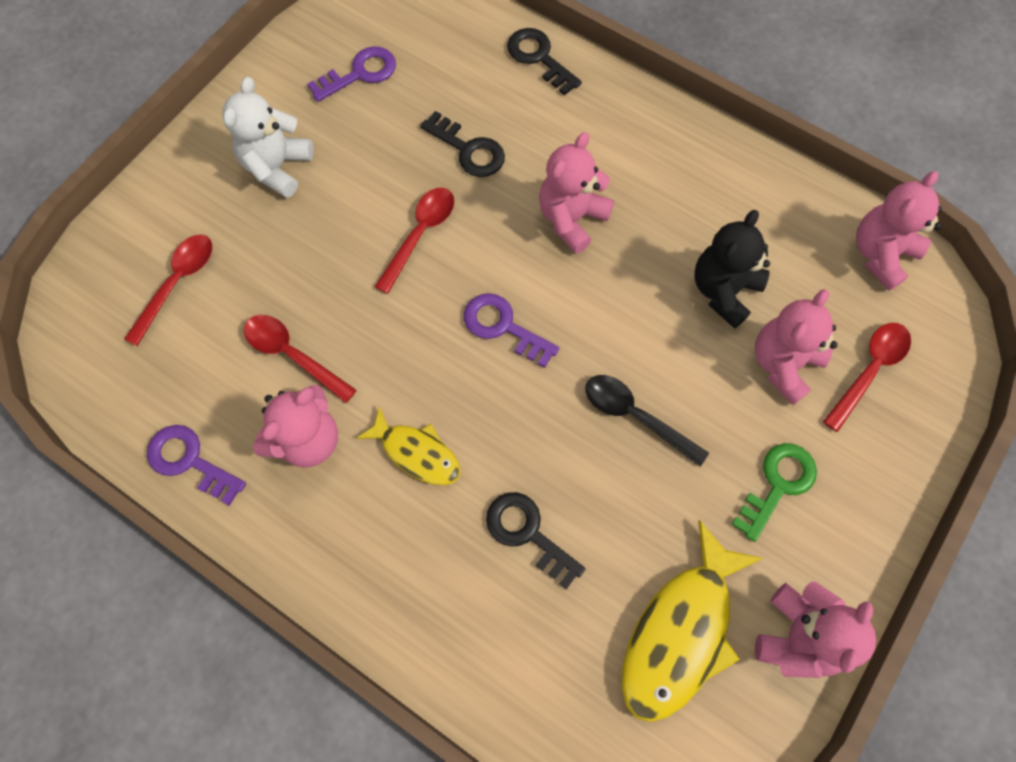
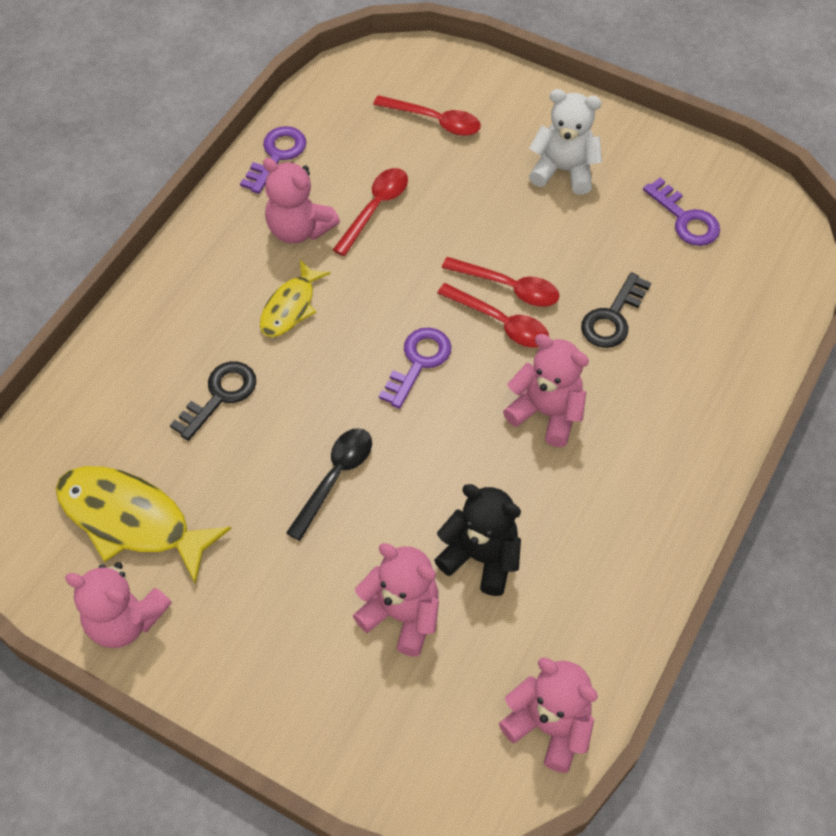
camera: 85 degrees right, 10 degrees down
(538, 57) = (744, 371): black key -> none
(778, 484) = (271, 606): green key -> none
(869, 370) = (402, 703): red spoon -> red spoon (500, 322)

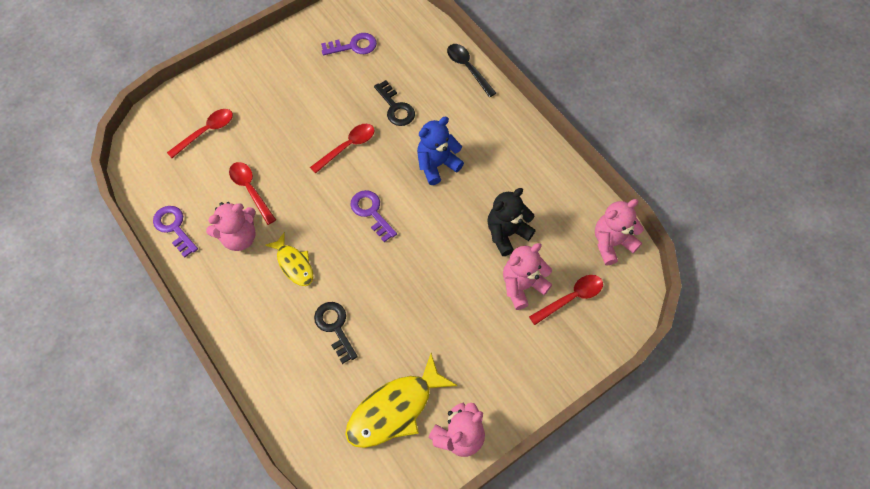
camera: 65 degrees left, 5 degrees up
(335, 478) = (423, 285): black spoon -> black spoon (468, 68)
(500, 322) = (368, 161): red spoon -> red spoon (571, 298)
(546, 412) = (437, 165): pink teddy bear -> blue teddy bear
(563, 170) = (285, 85): white teddy bear -> none

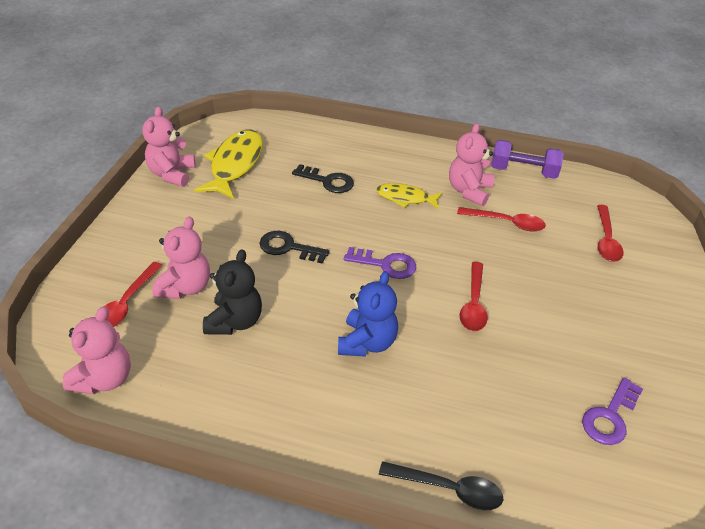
camera: 140 degrees right, 20 degrees down
(174, 227) = (523, 171): purple key -> purple dumbbell
(396, 108) = (474, 374): black key -> black key (288, 247)

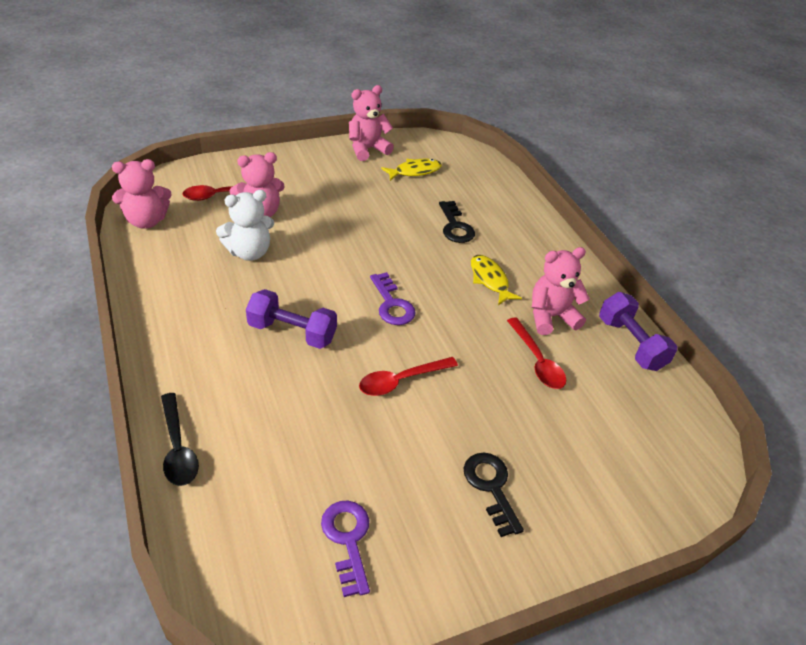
camera: 50 degrees right, 0 degrees up
(235, 164) = (415, 171): yellow fish -> yellow fish, size x0.59
(235, 321) = (249, 252): black teddy bear -> white teddy bear
(288, 247) = (353, 242): black key -> black key (491, 487)
(367, 342) = (292, 332): blue teddy bear -> purple dumbbell
(606, 240) = (603, 450): red spoon -> none
(610, 417) = (347, 539): purple key -> purple key turned 75 degrees clockwise

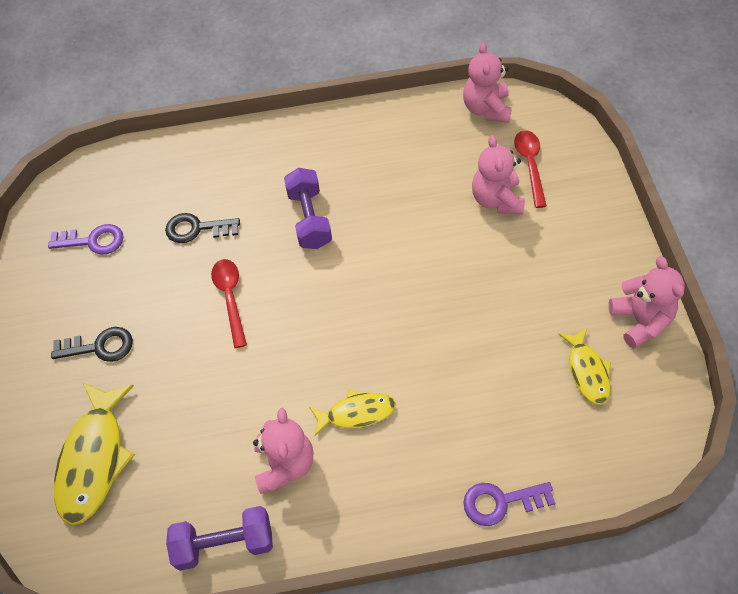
camera: 110 degrees right, 15 degrees up
(178, 448) = (205, 143): black spoon -> none
(249, 252) = (429, 189): white teddy bear -> none
(292, 332) = (309, 219): purple dumbbell -> purple dumbbell turned 45 degrees counterclockwise
(392, 304) = (332, 306): purple key -> purple key (500, 502)
(455, 226) = (461, 397): black key -> black key (196, 229)
(537, 361) = (224, 428): red spoon -> none
(610, 456) = (94, 459): none -> yellow fish

